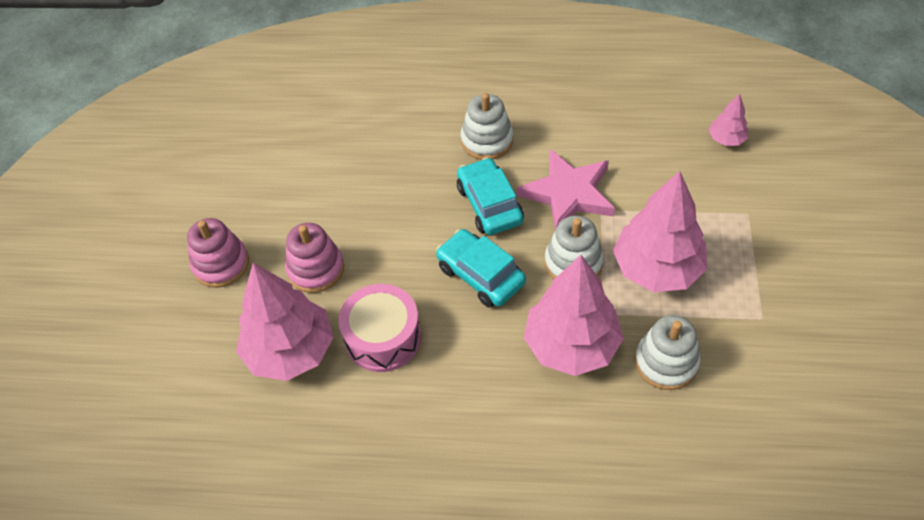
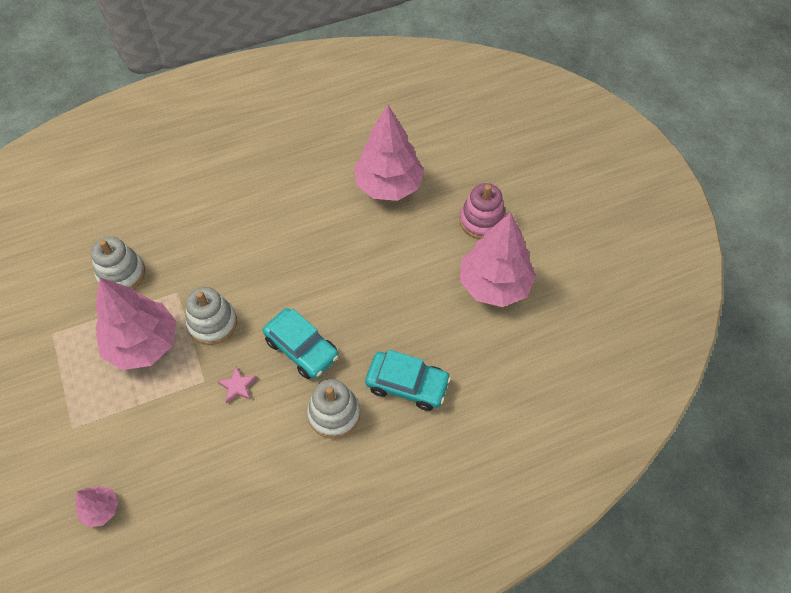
camera: 150 degrees right, 5 degrees up
(316, 269) = (409, 243): pink stacking toy -> none
(383, 337) = (331, 216): pink drum -> none
(481, 275) = (282, 286): turquoise car -> turquoise car (407, 385)
(568, 193) = (237, 386): pink star -> pink star, size x0.43
(571, 345) = (194, 260): pink tree -> pink tree (494, 285)

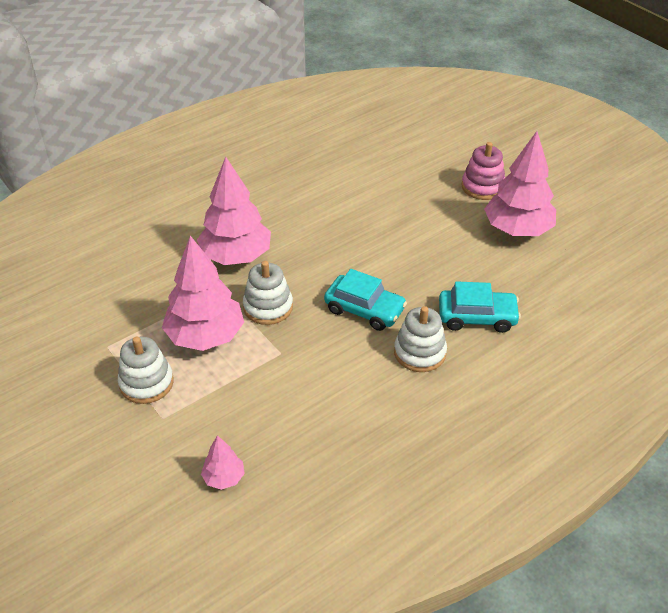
camera: 15 degrees left, 15 degrees down
(121, 274) = (158, 286): white stacking toy -> white stacking toy (146, 383)
(237, 386) = (316, 350): pink star -> none
(388, 185) = (385, 176): pink tree -> pink tree (236, 256)

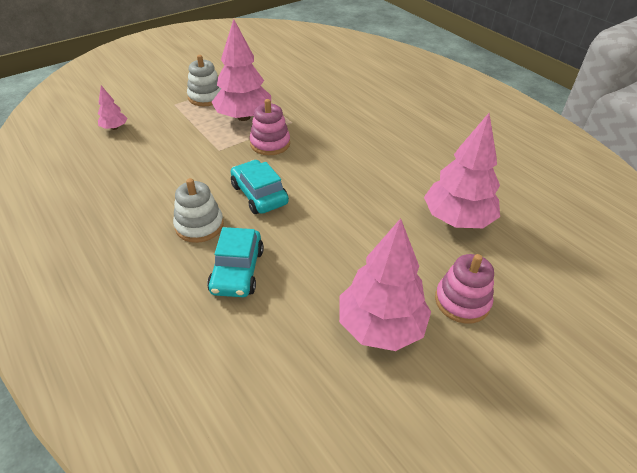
camera: 90 degrees right, 0 degrees up
(236, 256) = (330, 128): pink tree -> pink tree (457, 219)
(268, 307) = (270, 143): white stacking toy -> pink stacking toy
(364, 310) = (259, 194): turquoise car -> turquoise car turned 120 degrees clockwise

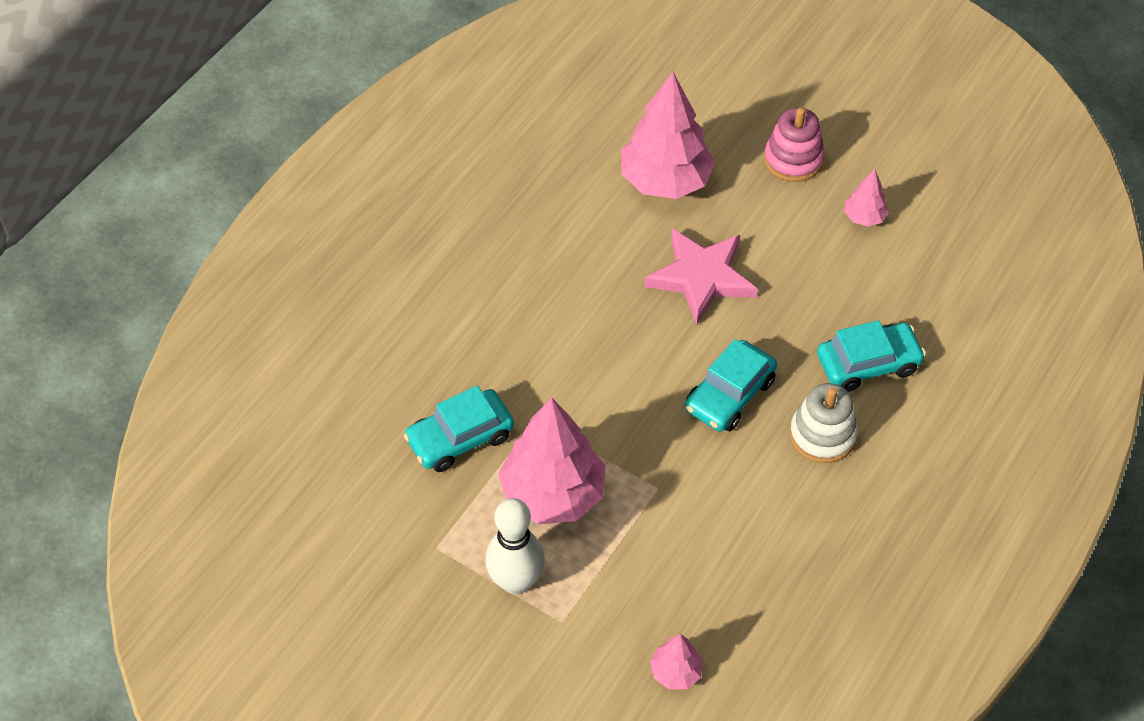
camera: 110 degrees left, 10 degrees up
(206, 97) = (516, 581): white stacking toy -> white bowling pin
(270, 143) = (608, 427): pink stacking toy -> none
(297, 99) = (460, 438): none -> turquoise car
(360, 210) = (701, 277): none -> pink star
(380, 326) = (864, 217): pink tree -> pink tree, size x0.47

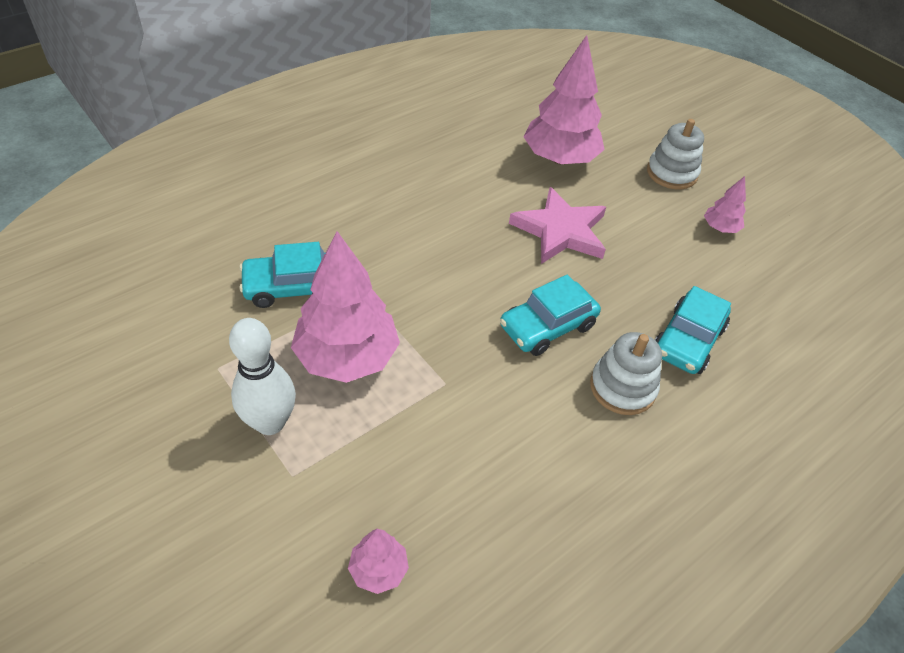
camera: 15 degrees right, 5 degrees down
(793, 159) = (672, 173): pink stacking toy -> white stacking toy
(868, 364) = (687, 340): turquoise car -> turquoise car turned 120 degrees clockwise

